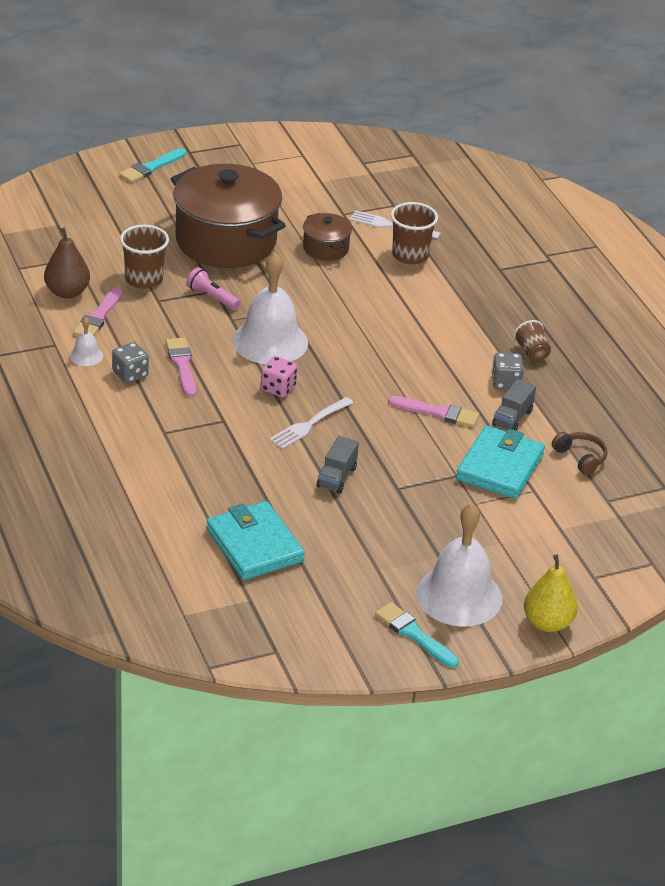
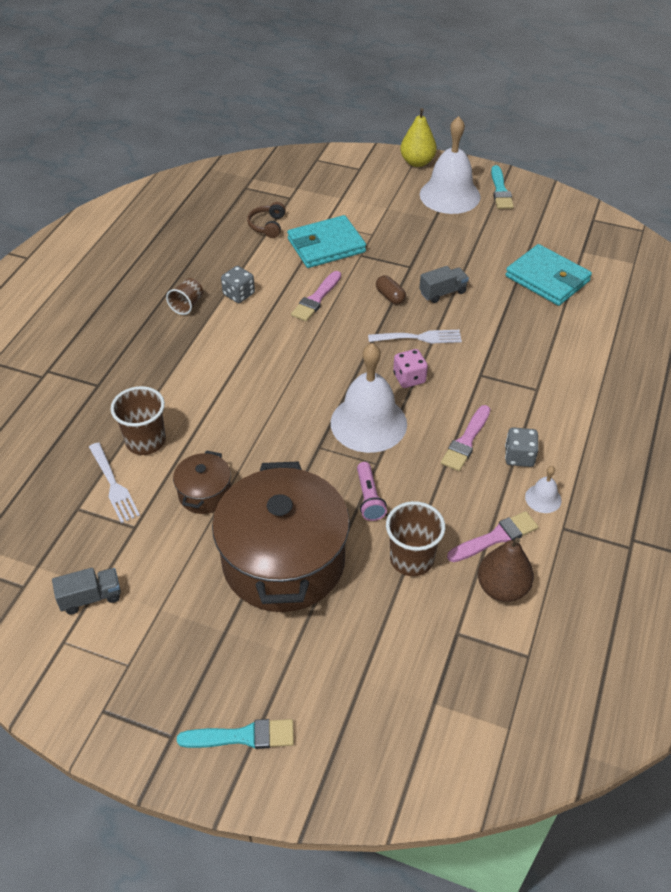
camera: 135 degrees left, 10 degrees up
(254, 545) = (547, 279): turquoise wallet -> turquoise wallet turned 60 degrees counterclockwise
(378, 448) = (390, 296): none -> brown capsule
(437, 413) = (316, 299): pink brush -> pink brush turned 120 degrees counterclockwise
(512, 418) = (272, 269): grey truck -> grey truck (91, 597)

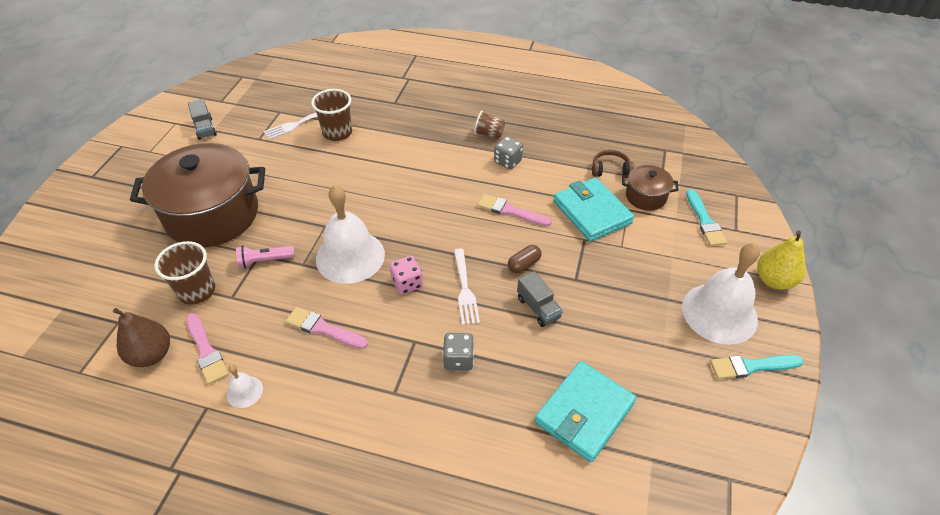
camera: 85 degrees right, 0 degrees up
(205, 493) = (283, 168): brown pot -> brown pot (646, 196)
(242, 736) = (78, 207): turquoise brush -> turquoise brush (704, 221)
(519, 457) = (300, 373): grey dice -> grey dice (458, 359)

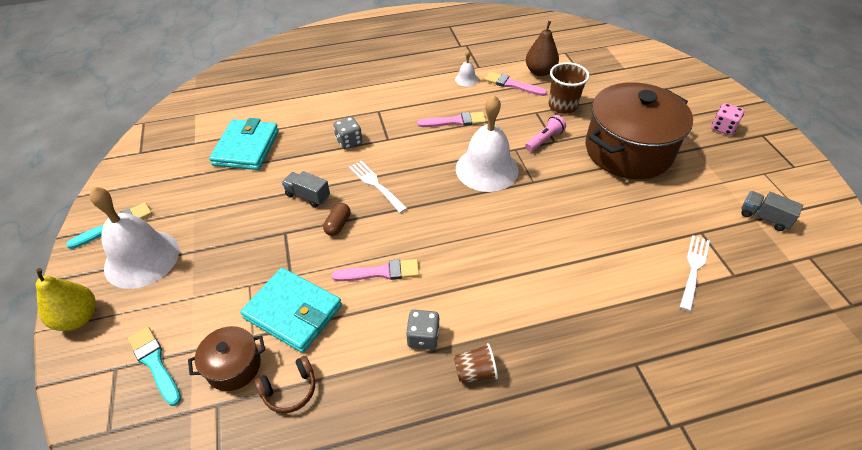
camera: 150 degrees right, 0 degrees up
(337, 133) = (641, 279): brown cup -> none
(407, 283) = (424, 170): pink dice -> pink dice (723, 128)

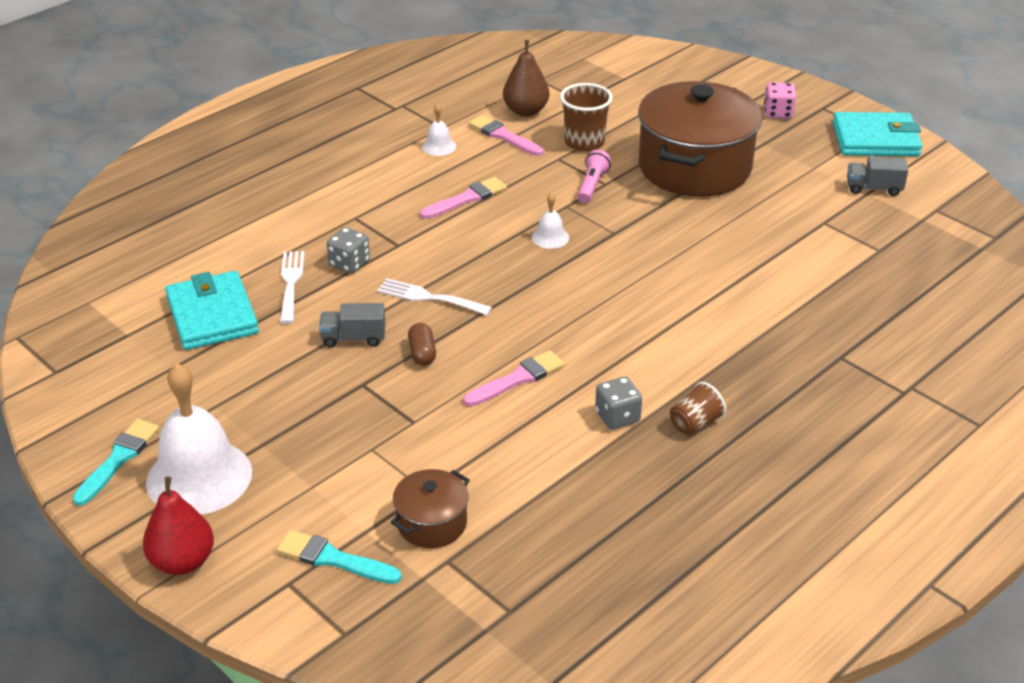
camera: 30 degrees left, 10 degrees down
(78, 318) = (183, 562): yellow pear -> red pear
(290, 390) = (516, 516): brown headphones -> none
(293, 312) = (451, 452): turquoise wallet -> turquoise wallet (875, 140)
(487, 169) = (550, 237): white bell -> white bell, size x0.44
(512, 85) = (503, 136): pink brush -> pink brush turned 45 degrees clockwise
(693, 269) = (838, 258): white fork -> white fork (291, 283)

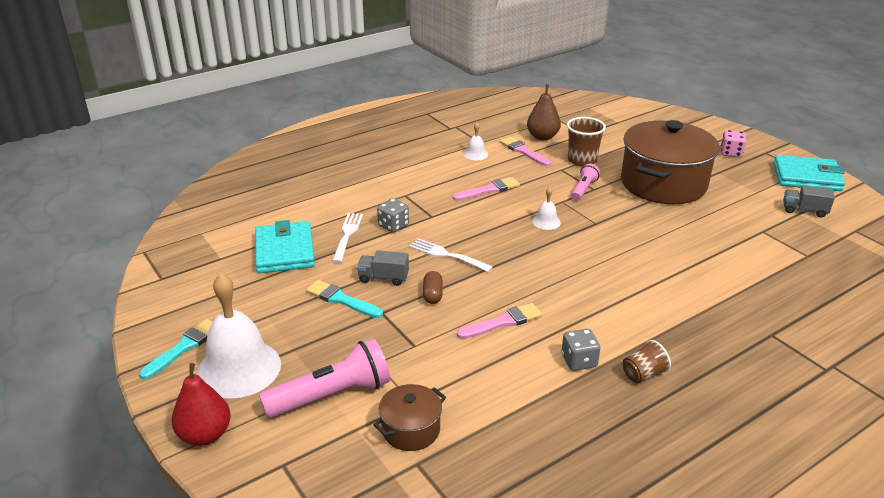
camera: 10 degrees right, 5 degrees down
(325, 495) = (331, 395): none -> pink flashlight
(334, 559) = (324, 449): turquoise brush -> turquoise brush (341, 300)

